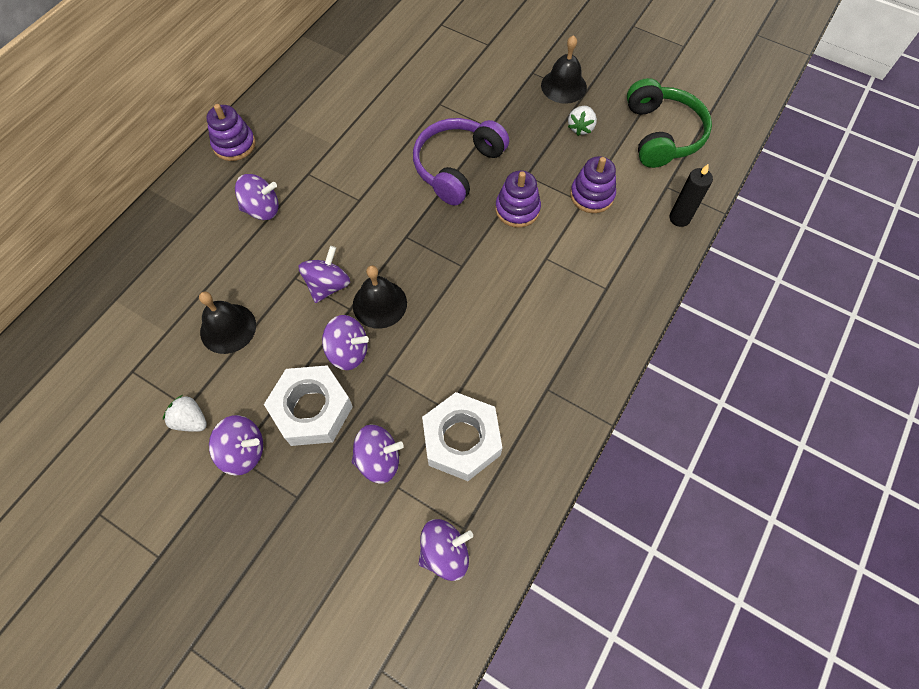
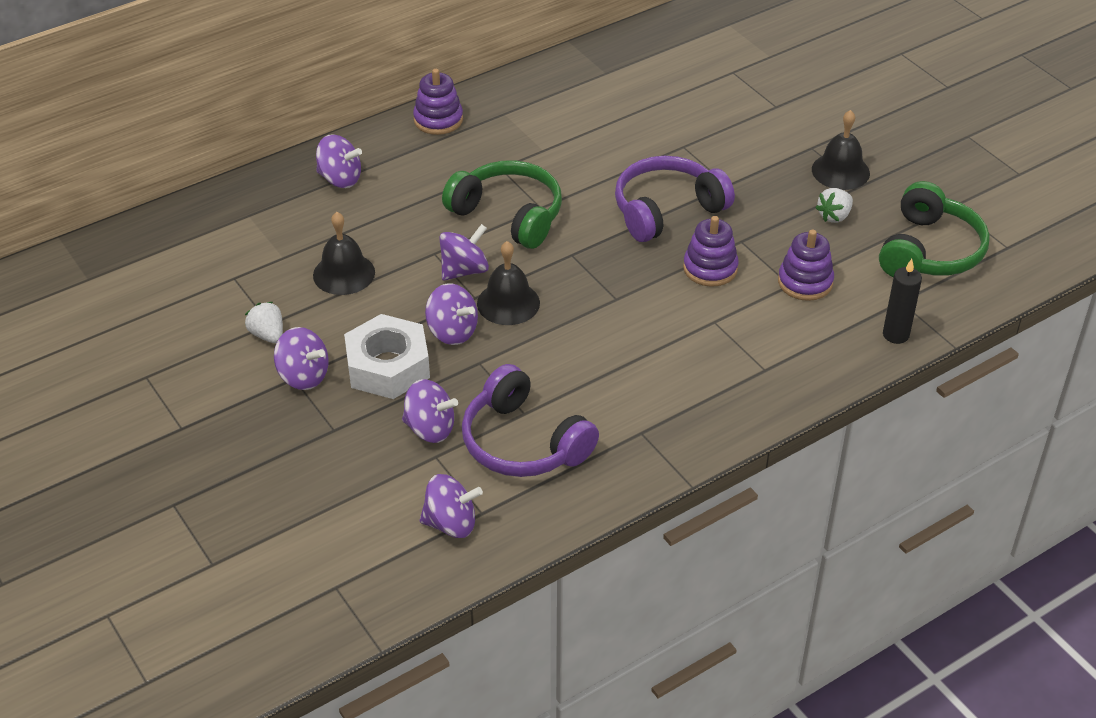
camera: 25 degrees right, 20 degrees down
(262, 209) = (435, 184): purple spinning top -> purple spinning top (340, 179)
(337, 217) = (508, 215): none -> green headphones
(461, 440) = (523, 442): white nut -> purple headphones

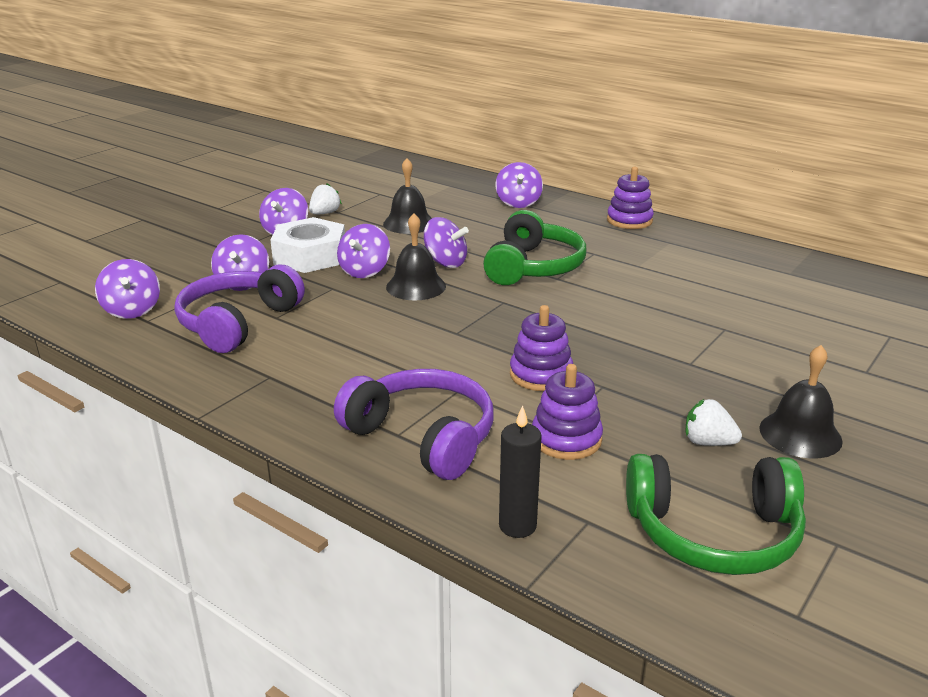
camera: 70 degrees right, 15 degrees down
(667, 210) = (612, 336): purple headphones -> purple headphones (423, 437)

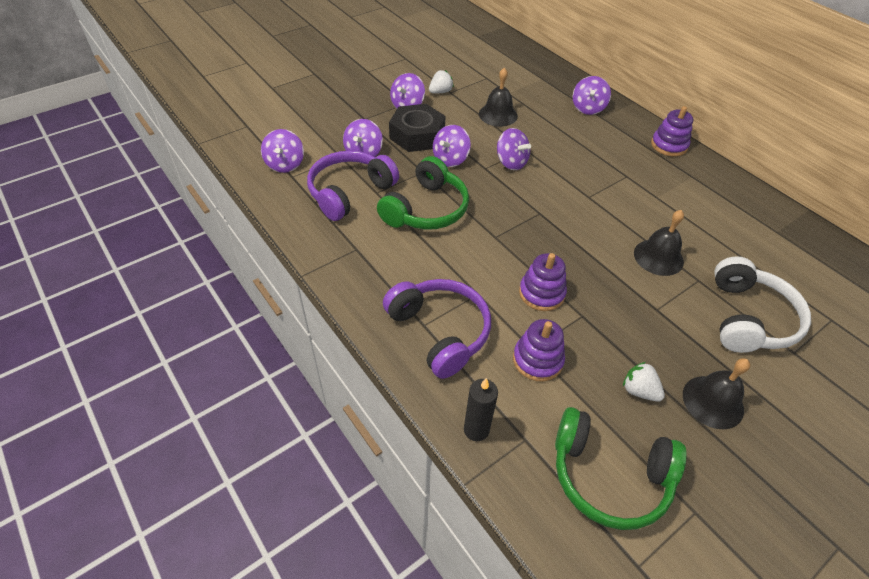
camera: 15 degrees right, 20 degrees up
(310, 256) = (417, 135): white nut -> black nut
(416, 286) = (482, 183): black bell -> black bell (658, 257)
(533, 267) = (575, 181): green headphones -> green headphones (426, 209)
(799, 351) = (748, 318): none -> white headphones

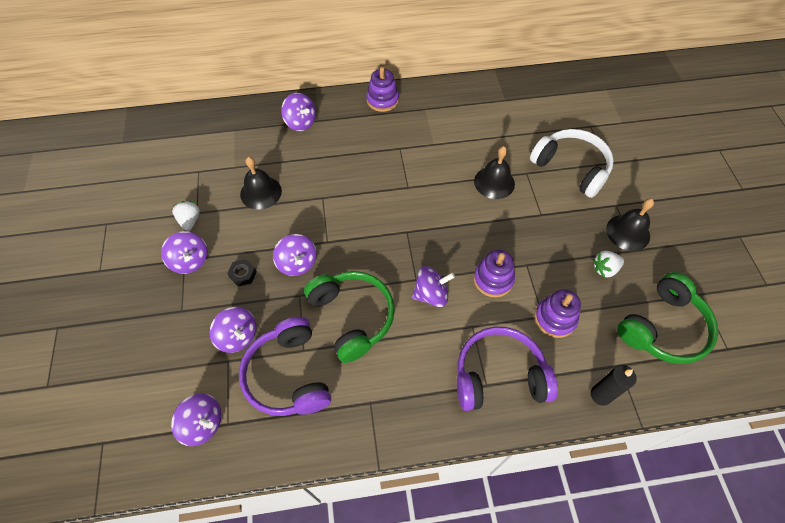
camera: 60 degrees left, 10 degrees up
(417, 135) = (243, 274): black nut -> black nut, size x0.43
(511, 162) = (333, 218): purple spinning top -> purple spinning top (431, 294)

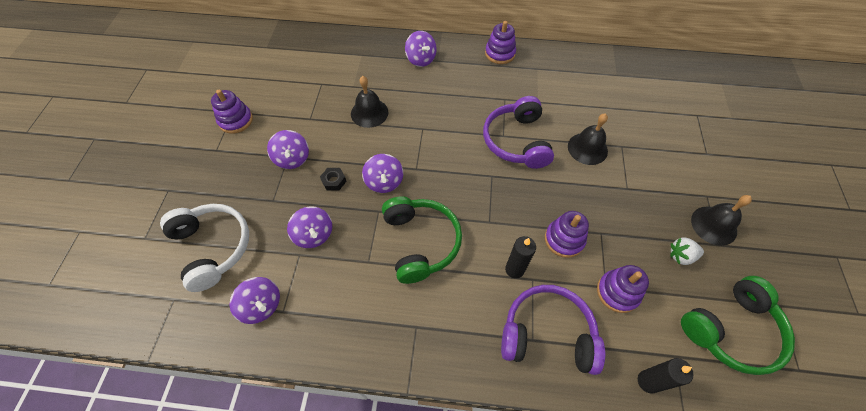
camera: 15 degrees right, 0 degrees up
(112, 232) = (236, 120): none -> purple stacking toy
(190, 221) = (302, 124): white strawberry -> none
(288, 375) = (348, 281): purple headphones -> purple headphones (516, 141)
(431, 294) = (500, 239): purple spinning top -> none
(452, 321) = (514, 269): none -> black candle
(571, 168) = (668, 150): white headphones -> white headphones (213, 247)

